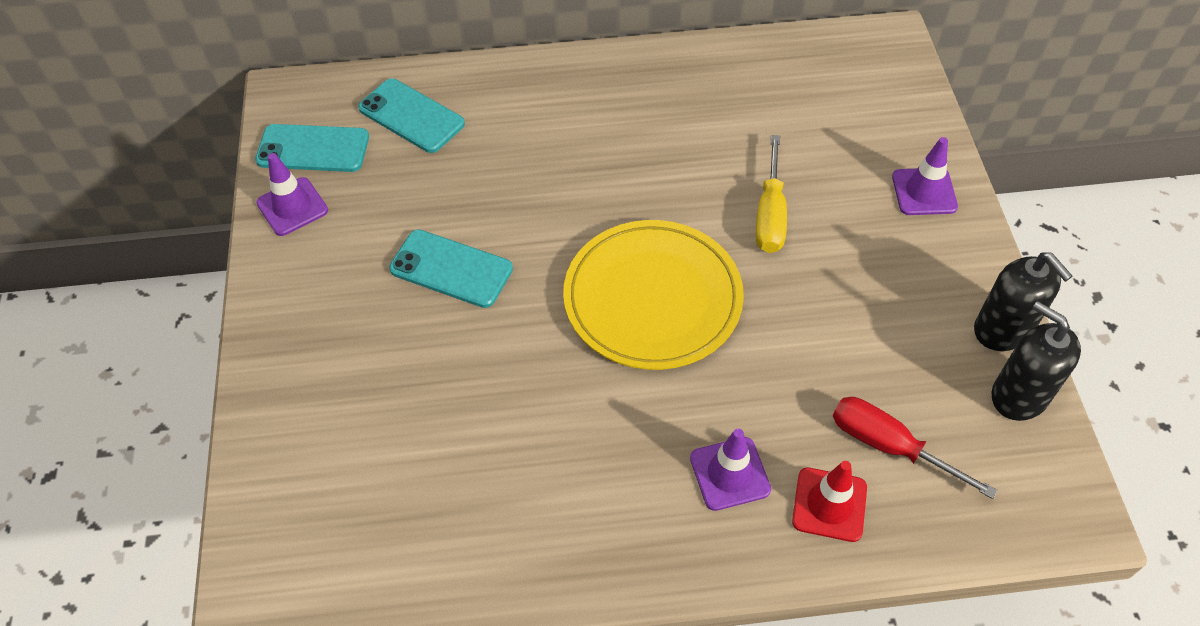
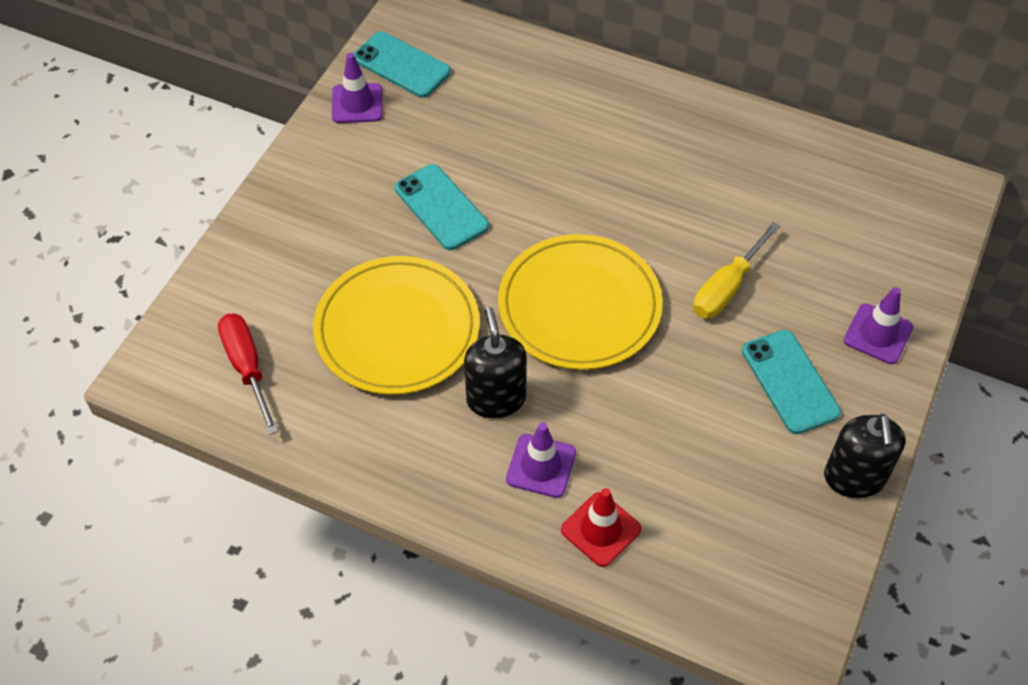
camera: 30 degrees right, 0 degrees up
(411, 116) = (493, 72): turquoise phone -> turquoise phone (790, 381)
(492, 413) = (397, 329): none -> yellow plate
(888, 445) = (682, 513): red screwdriver -> red screwdriver (247, 367)
(1019, 395) = (825, 535): black soap dispenser -> black soap dispenser (496, 398)

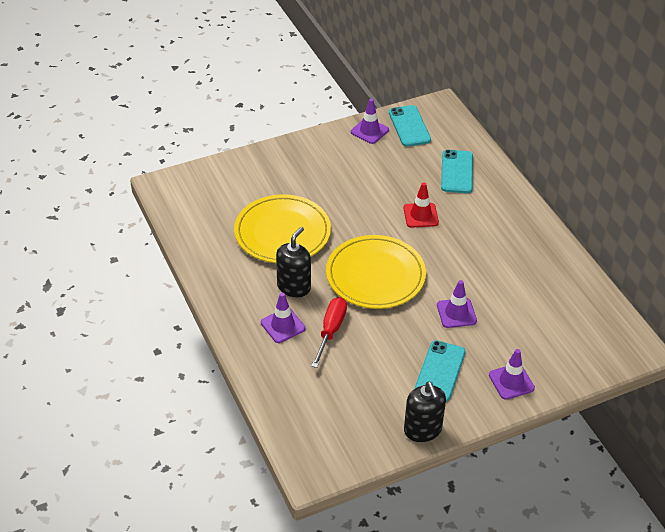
camera: 40 degrees right, 10 degrees down
(247, 367) = (204, 207): red screwdriver -> red screwdriver (331, 330)
(441, 207) = (358, 196): turquoise phone -> turquoise phone (457, 172)
(601, 529) = (280, 367): red traffic cone -> red traffic cone (420, 215)
(726, 288) = (456, 313): yellow screwdriver -> purple traffic cone
(854, 478) = (422, 430): black soap dispenser -> black soap dispenser turned 60 degrees counterclockwise

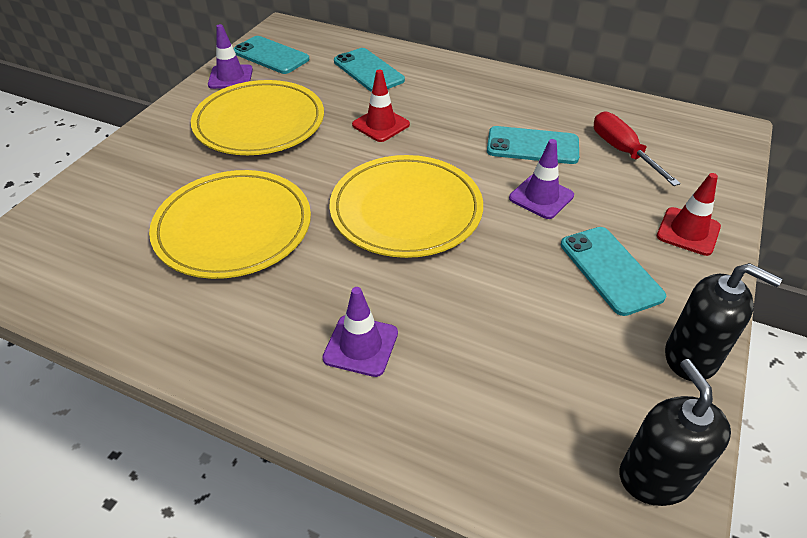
camera: 40 degrees left, 0 degrees up
(294, 287) = (320, 284): black soap dispenser -> black soap dispenser (655, 477)
(331, 330) = (430, 308): red screwdriver -> red screwdriver (622, 151)
(355, 174) = (259, 123): none -> yellow plate
(493, 281) = (532, 146): none -> turquoise phone
(511, 381) = (688, 231): purple traffic cone -> red traffic cone

